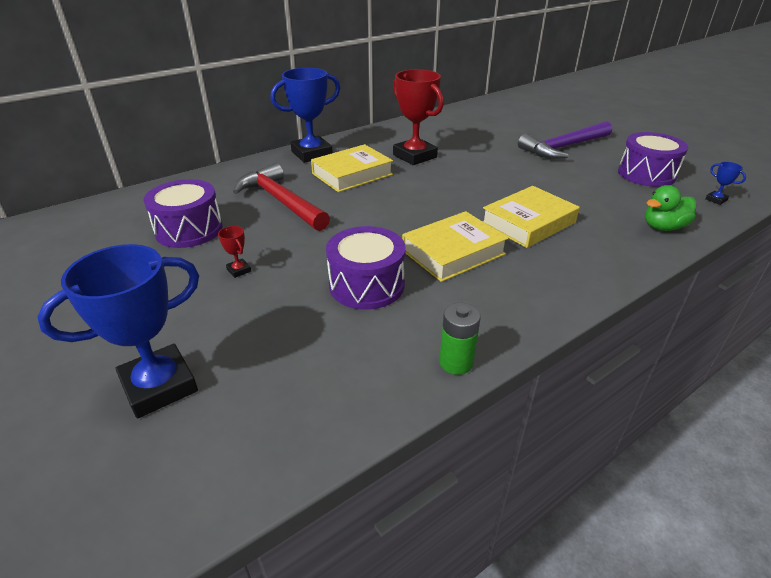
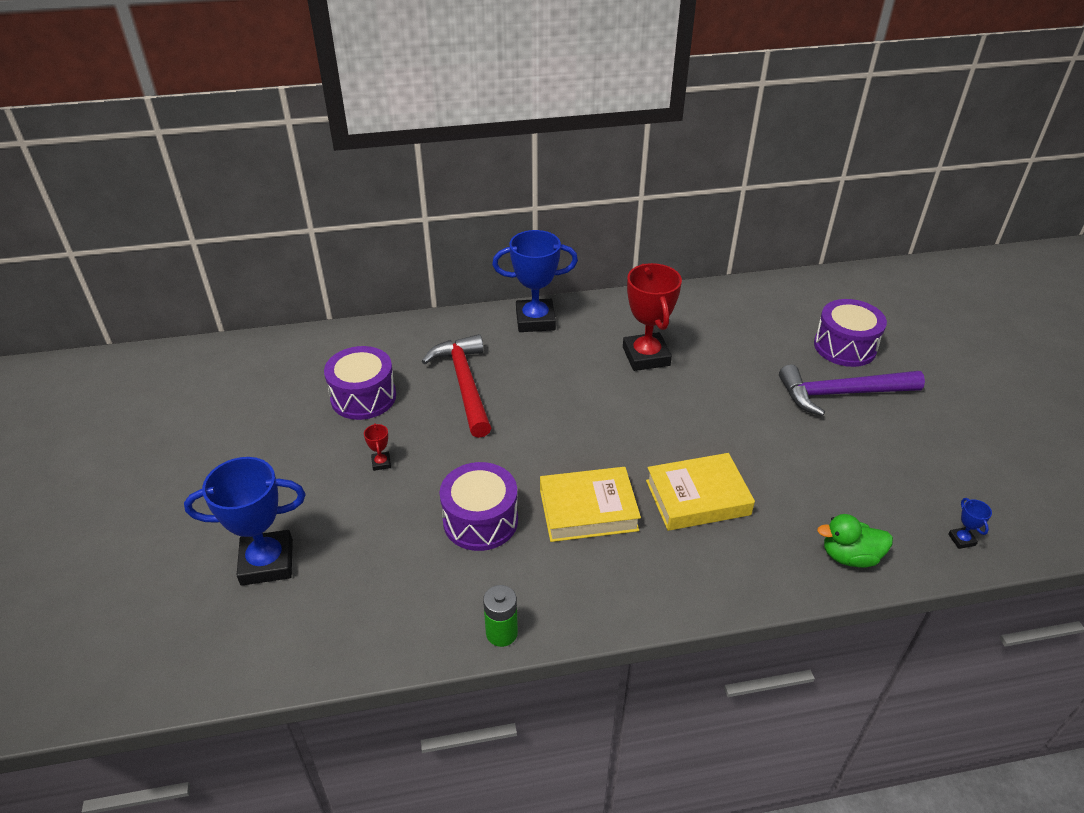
camera: 25 degrees right, 5 degrees up
(352, 174) = (559, 365): yellow book -> none
(646, 174) = (910, 471): purple drum -> purple drum (845, 347)

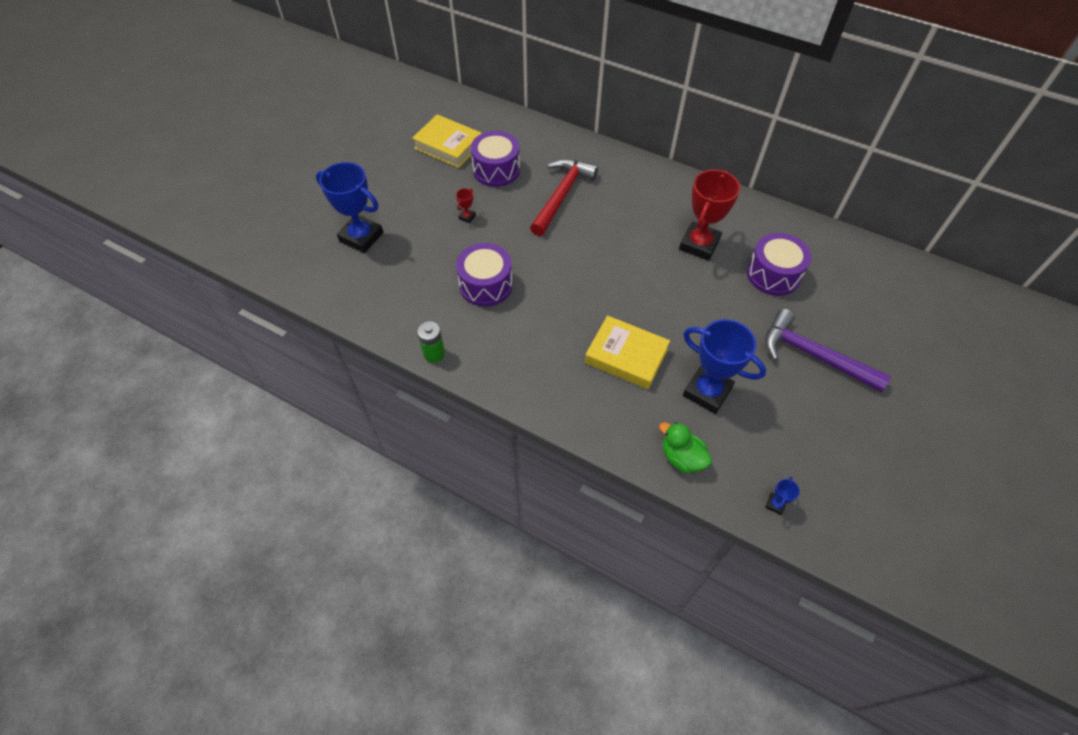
camera: 40 degrees right, 15 degrees up
(535, 320) = (651, 177): blue trophy -> blue trophy (707, 392)
(588, 510) = (551, 319): yellow book -> yellow book (448, 146)
(845, 347) = (861, 325): purple drum -> purple drum (773, 274)

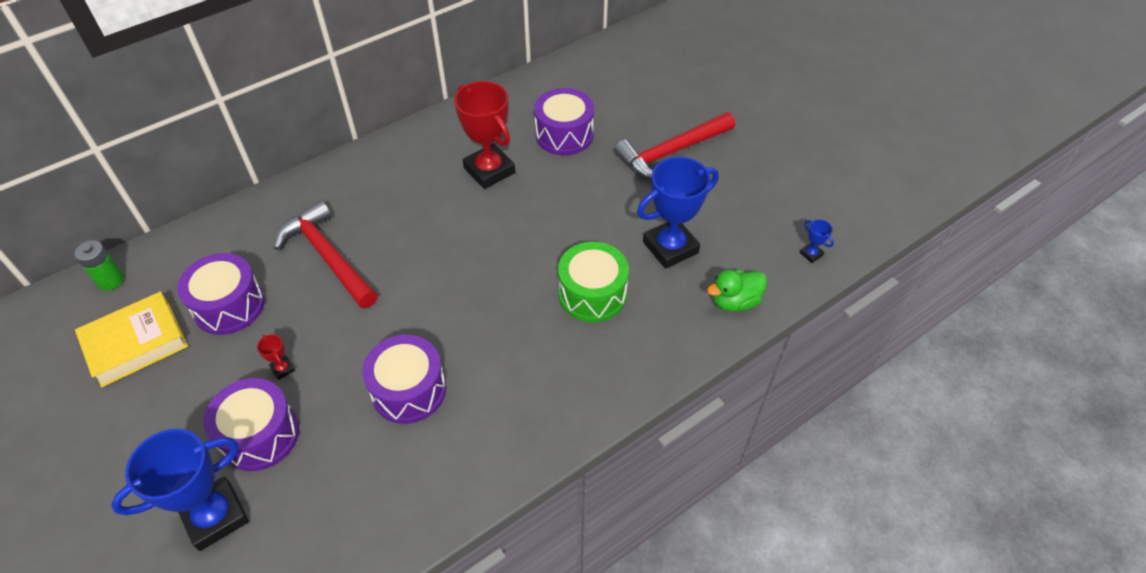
camera: 65 degrees left, 5 degrees down
(419, 230) = (260, 435): none -> purple drum
(434, 353) = (478, 489): green battery -> green battery (111, 280)
(626, 356) = (592, 294): yellow book -> green drum
(813, 355) = (671, 153): purple hammer -> red hammer

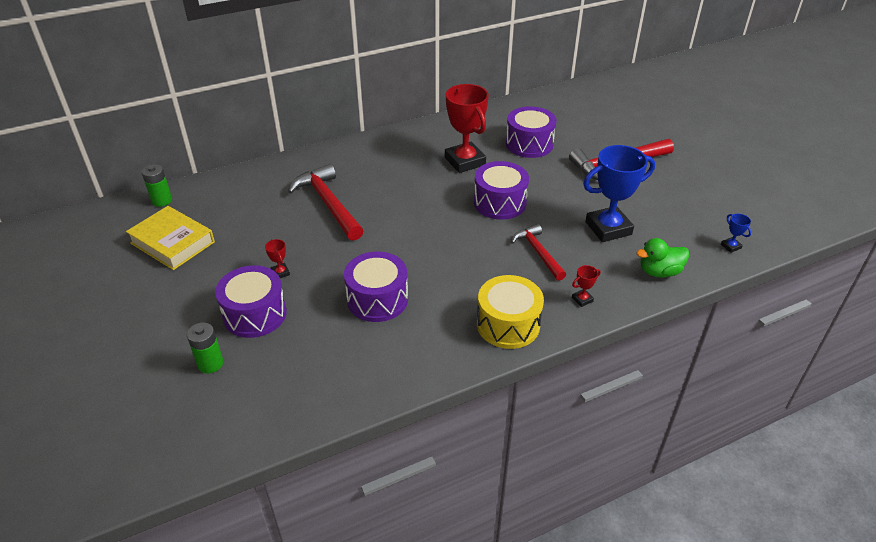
camera: 10 degrees right, 10 degrees down
(136, 343) = (172, 242): yellow book -> yellow book turned 60 degrees clockwise
(215, 516) = (210, 364): blue trophy -> green battery
(229, 306) = (247, 227): purple drum -> purple drum (499, 203)
(569, 402) = (508, 324): none -> yellow drum
(592, 294) = (538, 252): green drum -> red hammer
(650, 354) = (582, 299): none -> red trophy

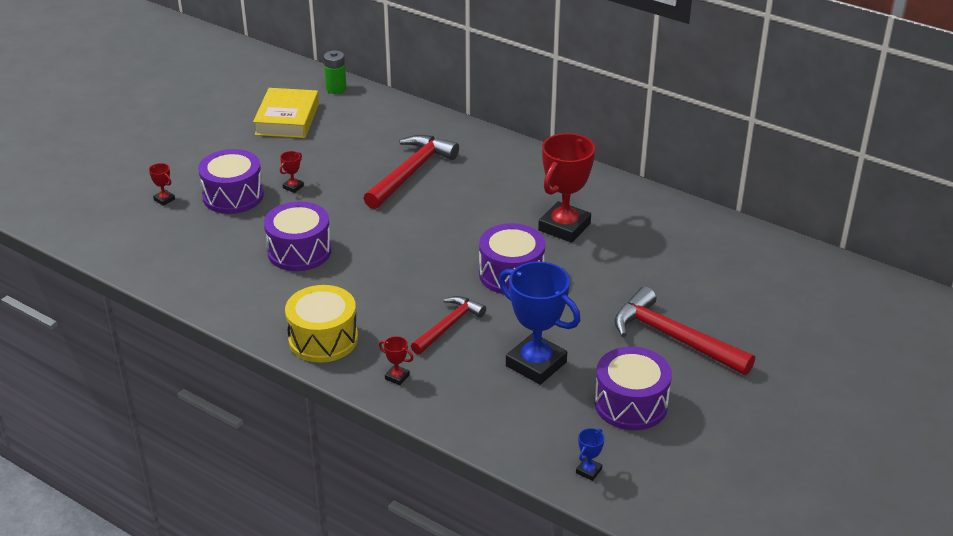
camera: 60 degrees right, 5 degrees down
(210, 364) = (164, 199): green battery -> red trophy
(529, 144) = (646, 260): purple drum -> purple drum (630, 404)
(659, 272) = (489, 422): green duck -> none

